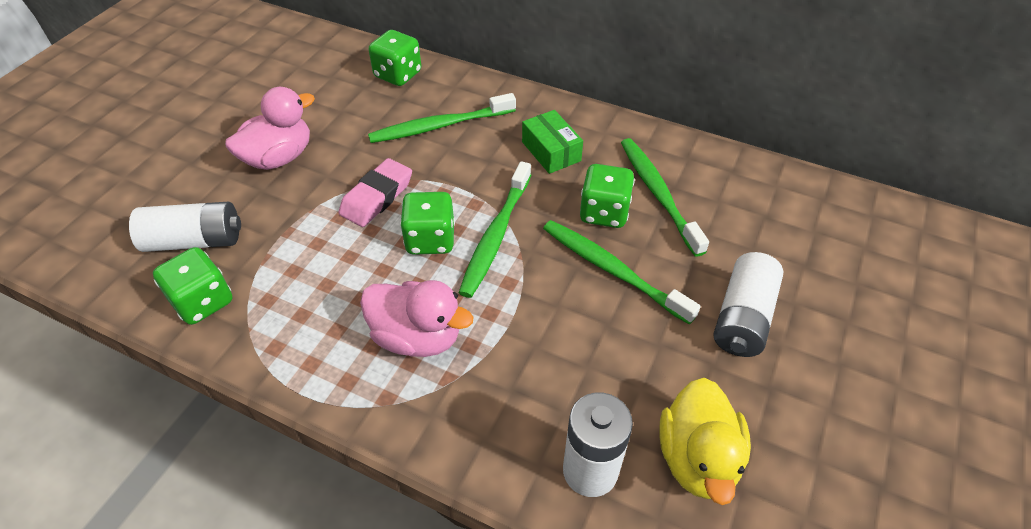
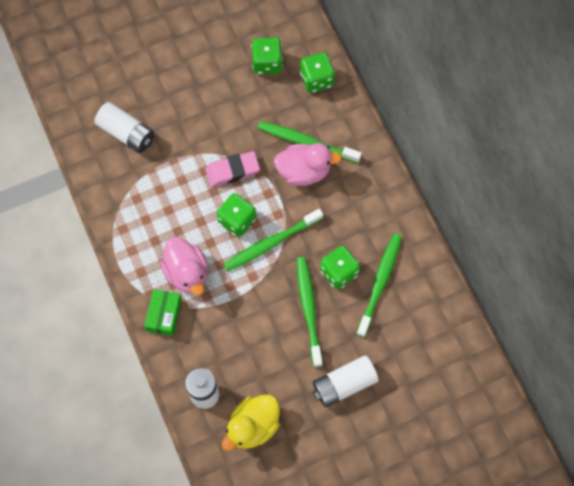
camera: 40 degrees right, 20 degrees up
(203, 301) = (108, 177): green dice -> green dice (267, 63)
(279, 158) = (203, 102): pink duck -> pink duck (304, 171)
(551, 151) = (351, 209): green box -> green box (164, 315)

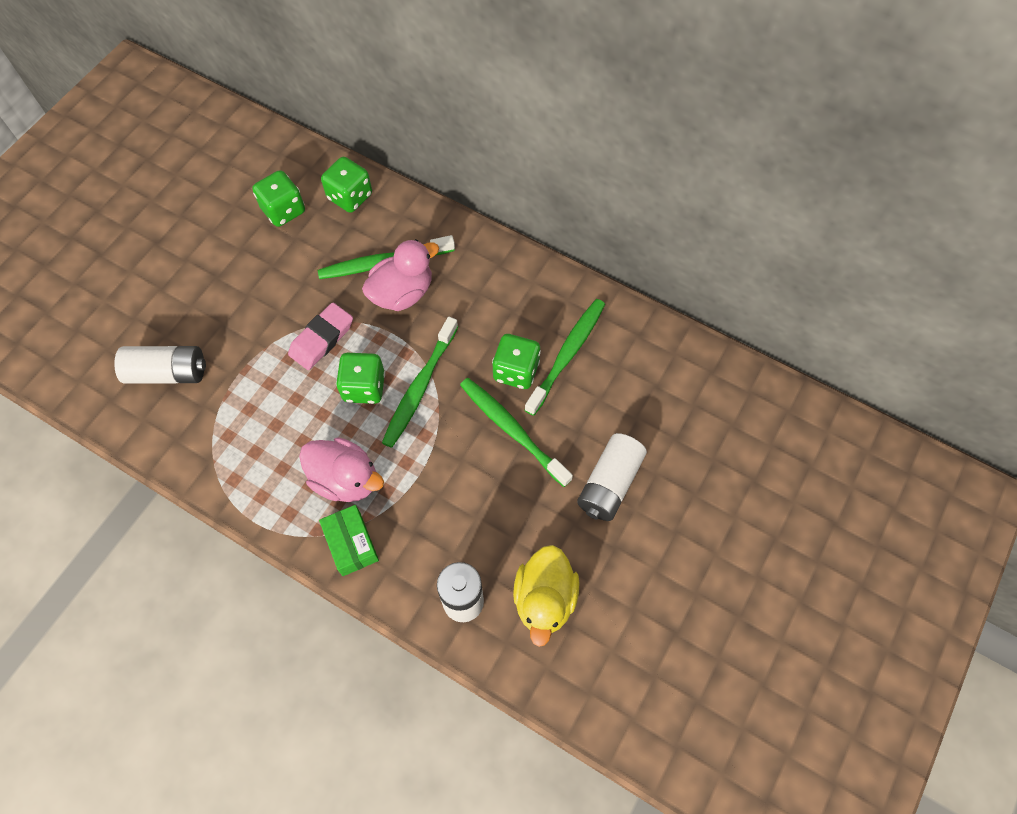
camera: 35 degrees left, 5 degrees down
(380, 283) = (567, 354): green toothbrush -> green toothbrush turned 45 degrees clockwise

